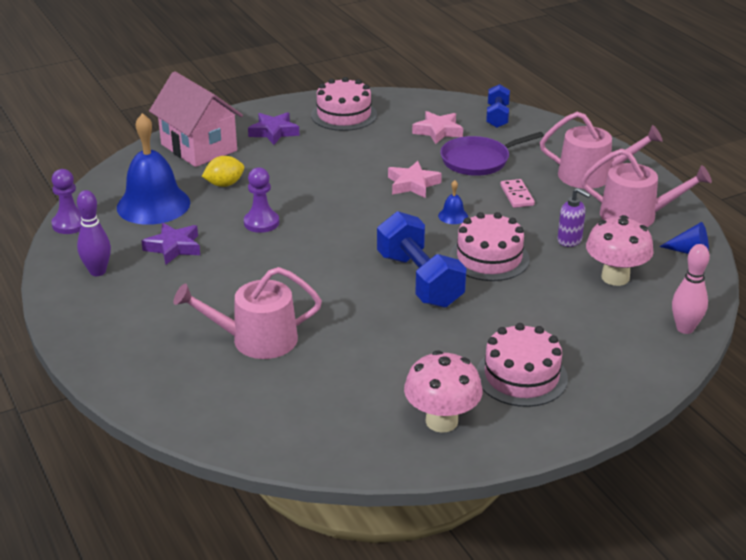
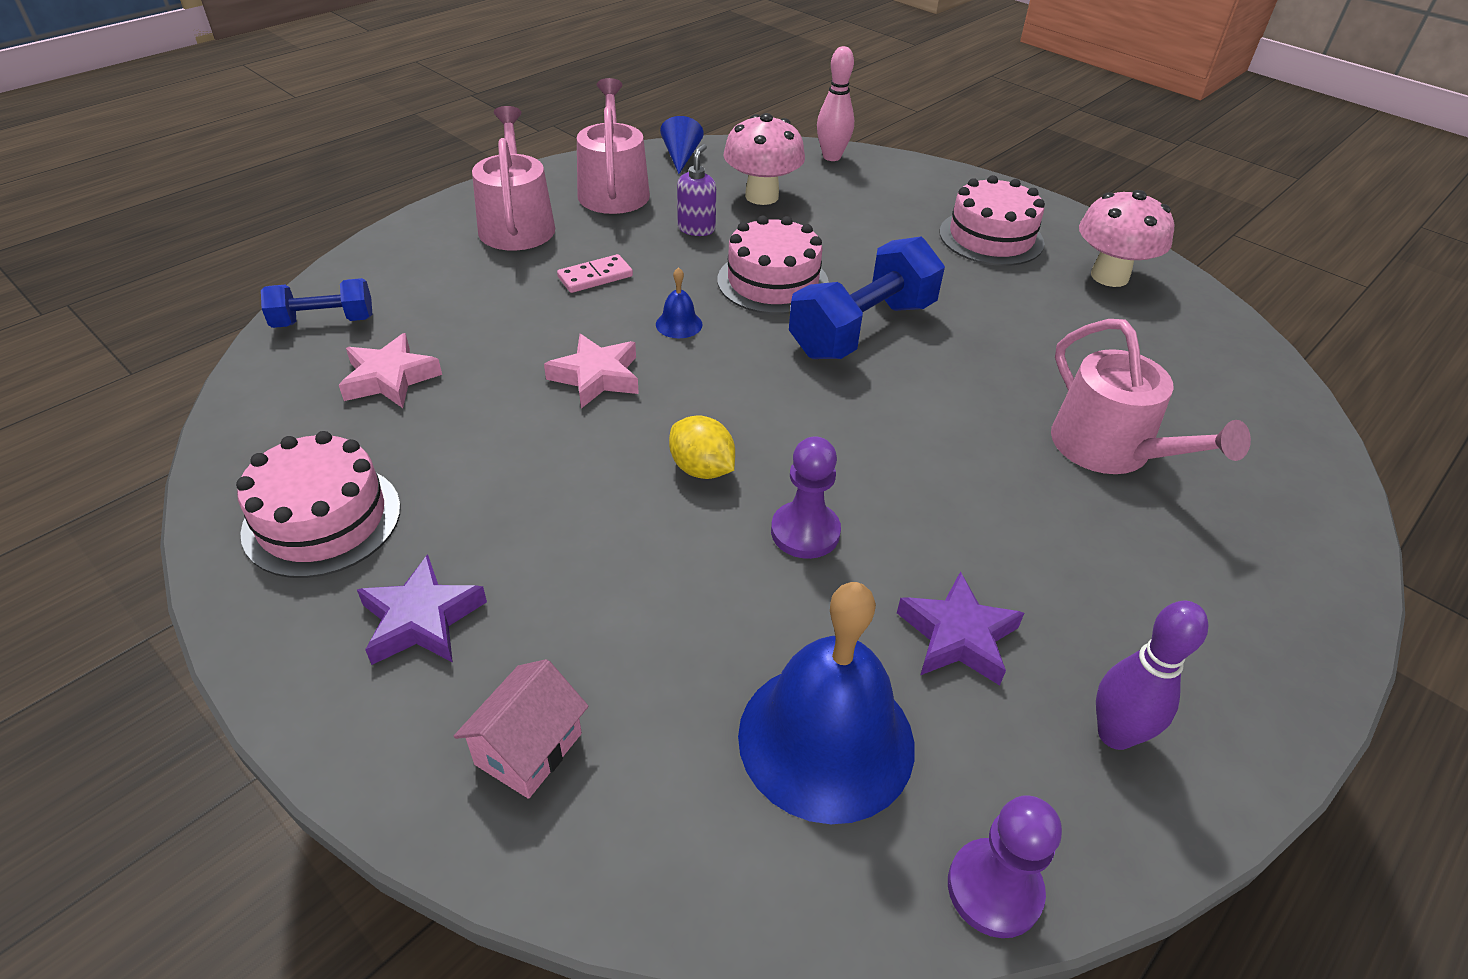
camera: 110 degrees left, 10 degrees up
(199, 147) = (528, 749): pink house -> pink house, size x0.51
(224, 184) = (688, 635): yellow lemon -> yellow lemon (702, 469)
(478, 160) = (494, 322): purple pan -> none

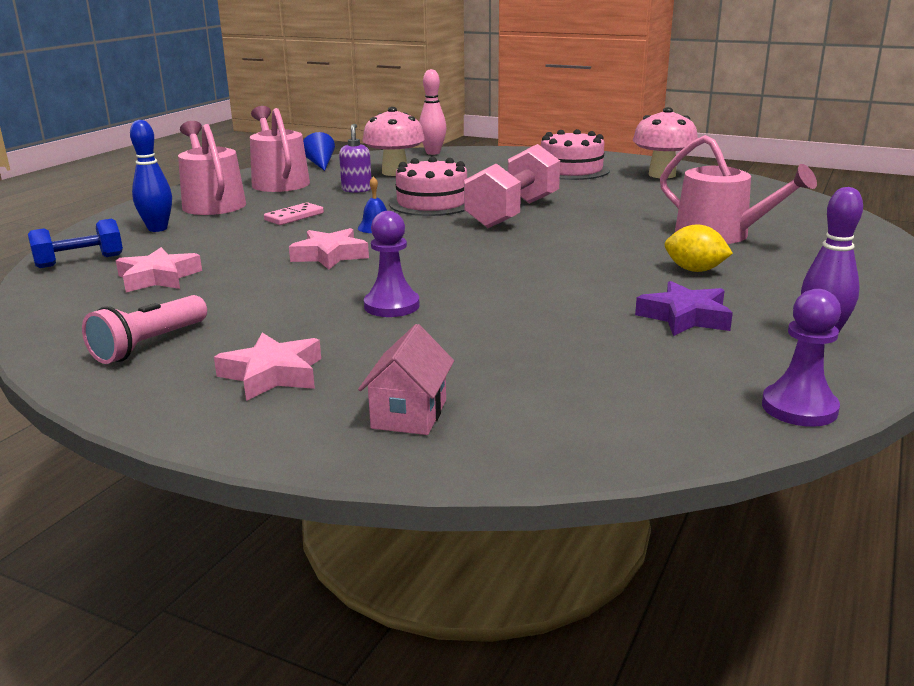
camera: 15 degrees left, 20 degrees down
(322, 519) = (149, 345): pink cake -> pink flashlight
(421, 619) = (272, 374): purple star -> pink star
(433, 269) = (157, 229): none -> blue bowling pin
(702, 469) = (444, 280): yellow lemon -> yellow lemon (694, 270)
(805, 532) = (542, 294): purple pawn -> purple pawn (391, 306)
(826, 739) = (631, 371): blue bell -> none
(862, 329) = (513, 213): blue dumbbell -> pink dumbbell

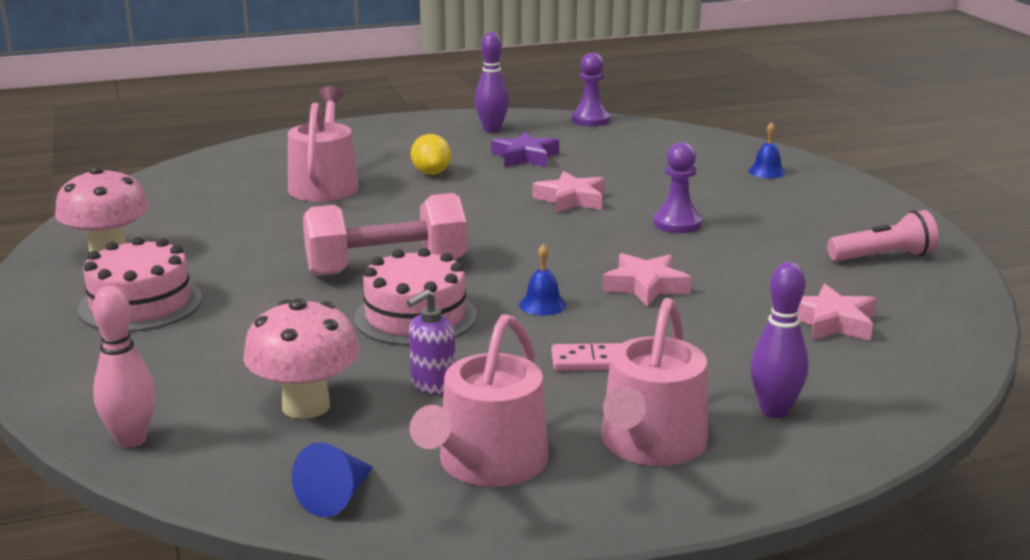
camera: 135 degrees left, 0 degrees up
(80, 261) = (903, 383): blue dumbbell -> none
(157, 229) = (774, 411): blue bowling pin -> purple bowling pin
(272, 374) = (816, 211): pink star -> pink star (571, 199)
(409, 414) = (767, 171): pink house -> blue bell

